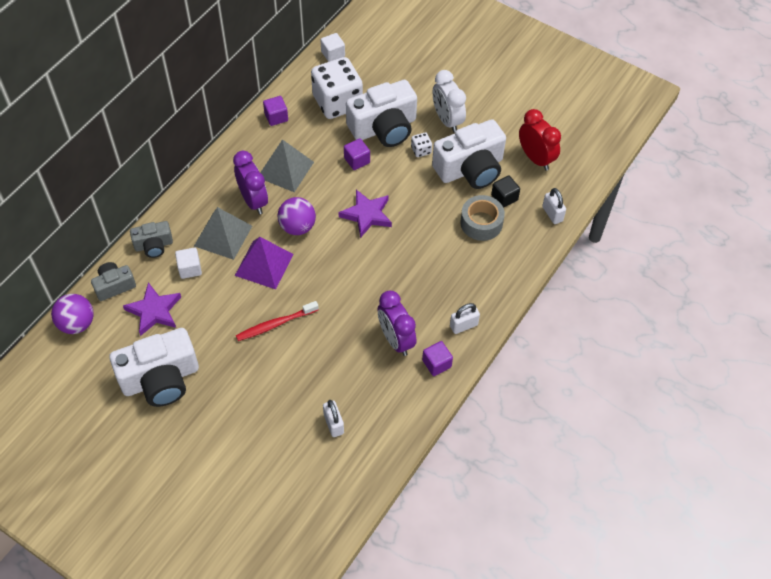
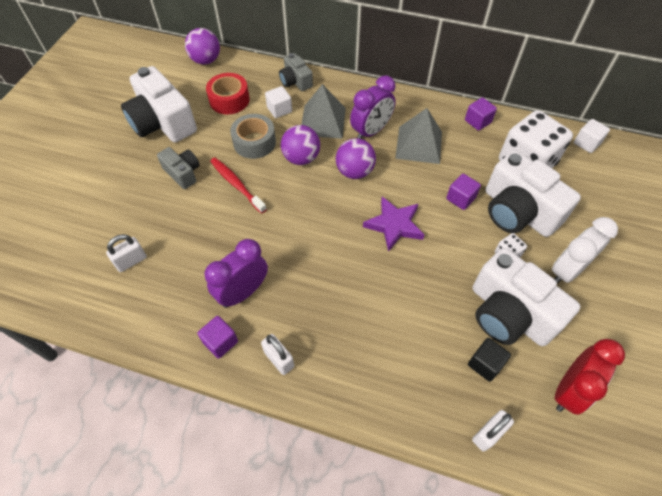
camera: 75 degrees right, 0 degrees up
(114, 286) = (247, 70): grey camera -> grey camera (183, 173)
(154, 311) = (229, 100): purple star -> red tape
(264, 264) = (301, 158): purple pyramid -> purple ball
(481, 223) = (434, 345): grey tape -> grey tape (254, 142)

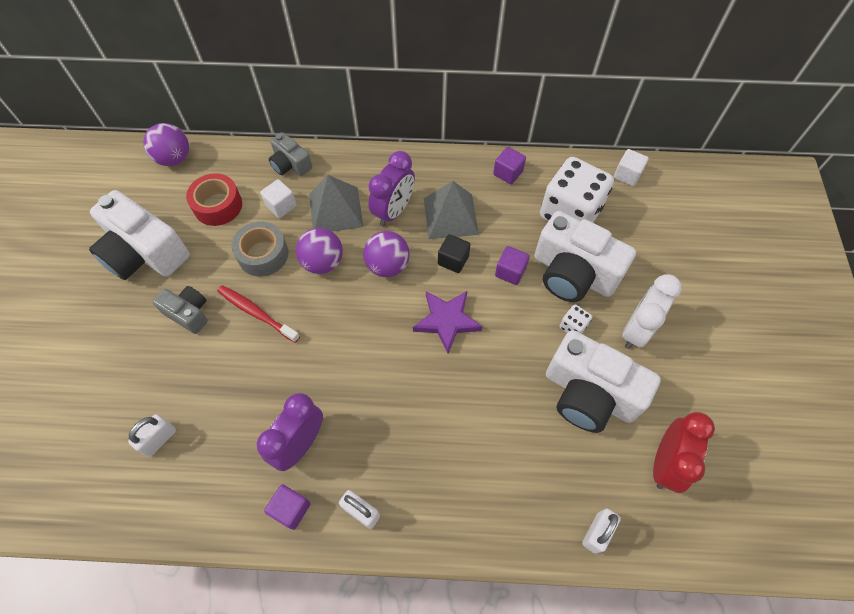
camera: 15 degrees left, 5 degrees up
(485, 364) = (577, 457): black cube -> black cube (453, 260)

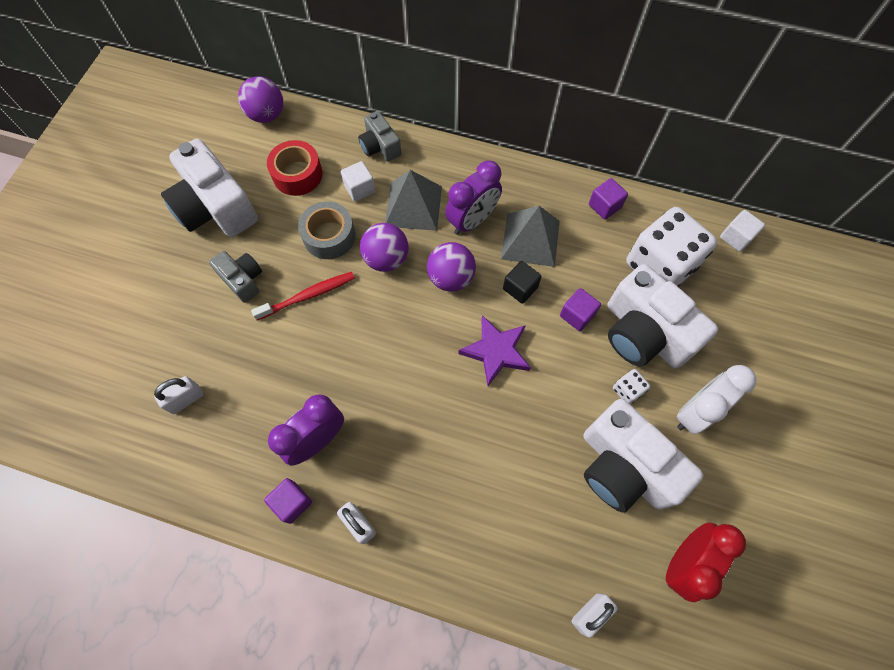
camera: 15 degrees right, 5 degrees up
(256, 313) = (308, 296): red toothbrush -> red toothbrush turned 105 degrees clockwise

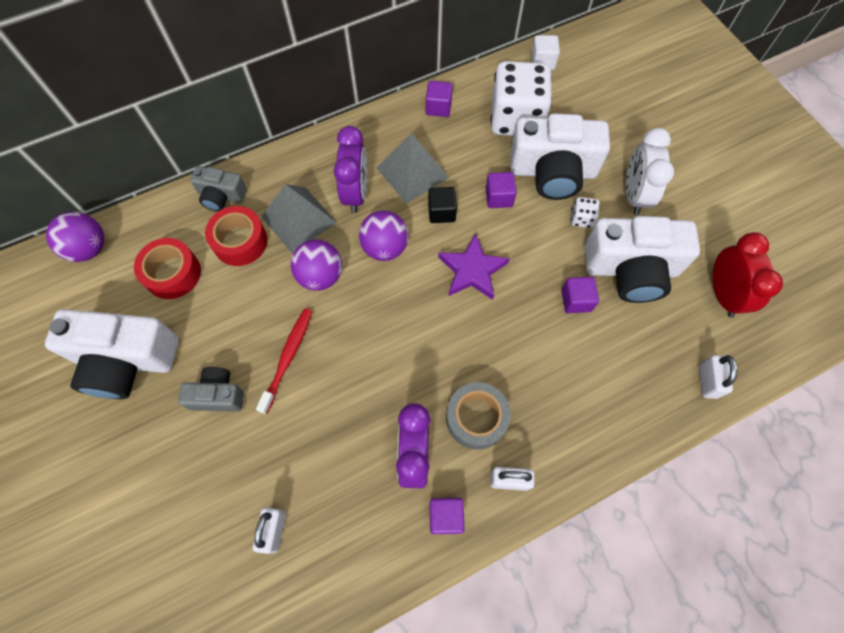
camera: 45 degrees left, 0 degrees up
(329, 236) = (255, 298): grey tape -> grey tape (476, 418)
(360, 189) = (240, 242): white cube -> red tape
(551, 448) = (576, 300): none -> purple cube

